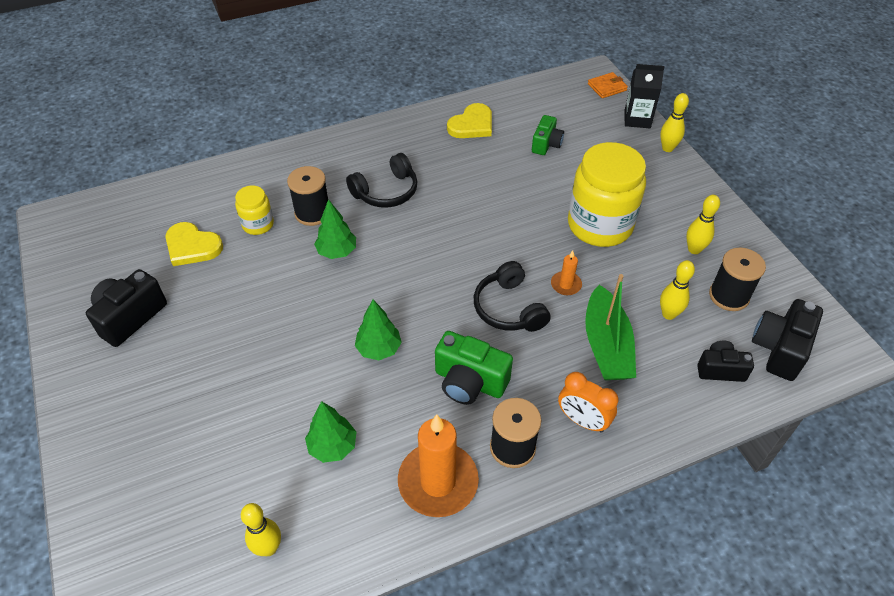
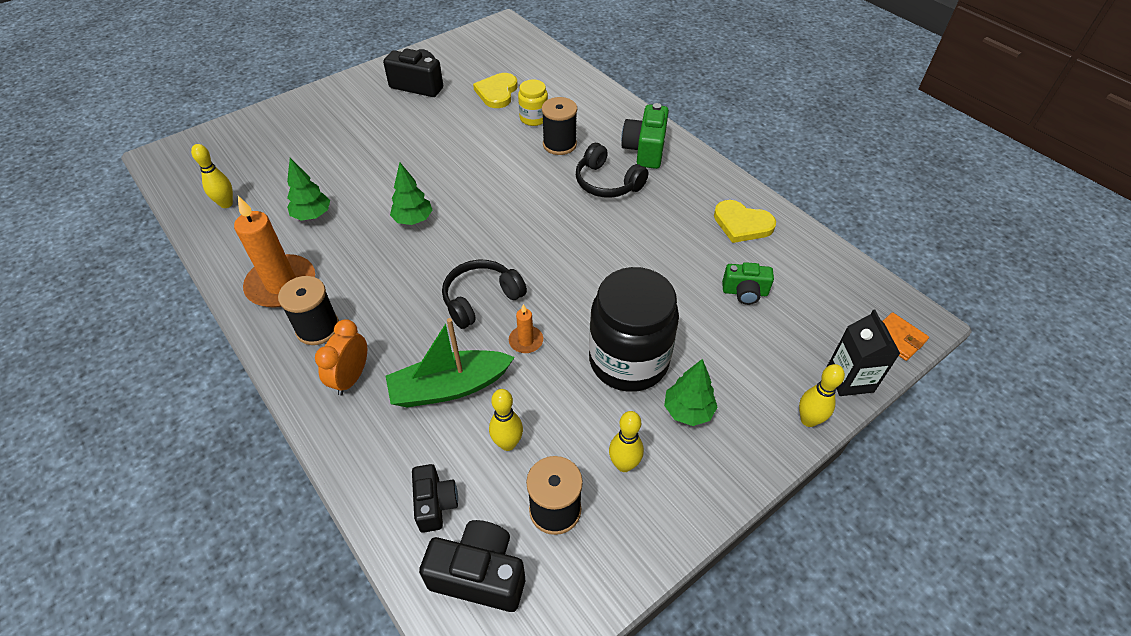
camera: 75 degrees right, 0 degrees up
(337, 252) = (517, 170): green tree -> green tree (688, 411)
(469, 382) = (386, 286): green camera -> green camera (645, 150)
(600, 225) = (628, 360): yellow jar -> black jar

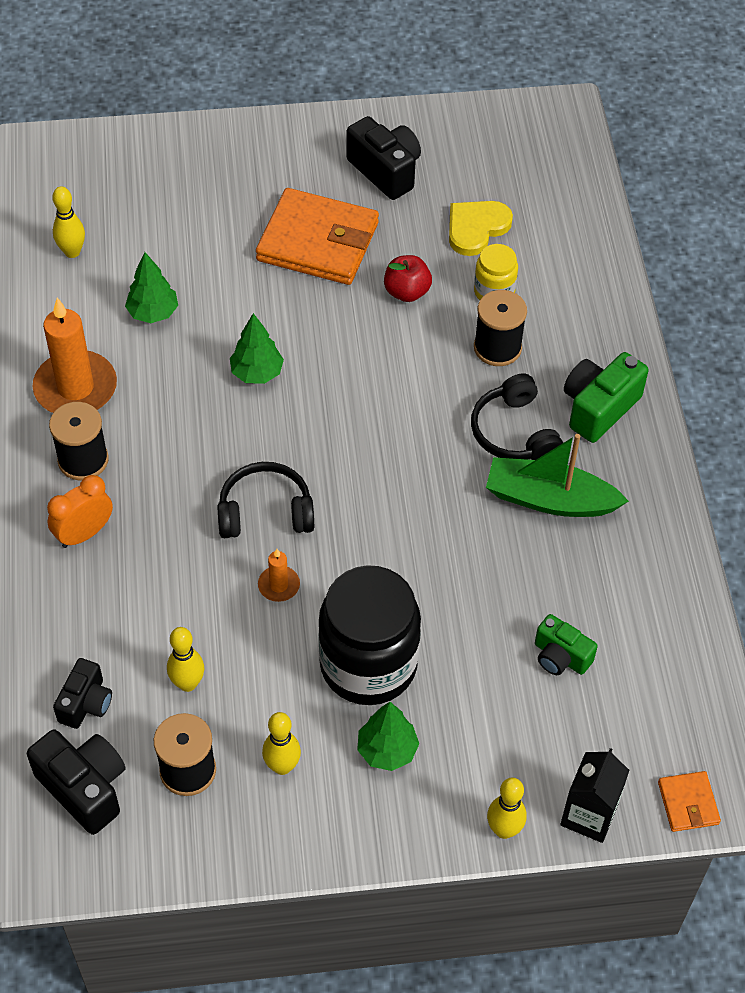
camera: 30 degrees right, 5 degrees up
(402, 134) = (318, 242): none -> orange wallet
(449, 387) = (170, 595): green boat -> green boat (549, 499)
(480, 138) = (407, 292): none -> red apple
(742, 224) = (633, 571): yellow heart -> none

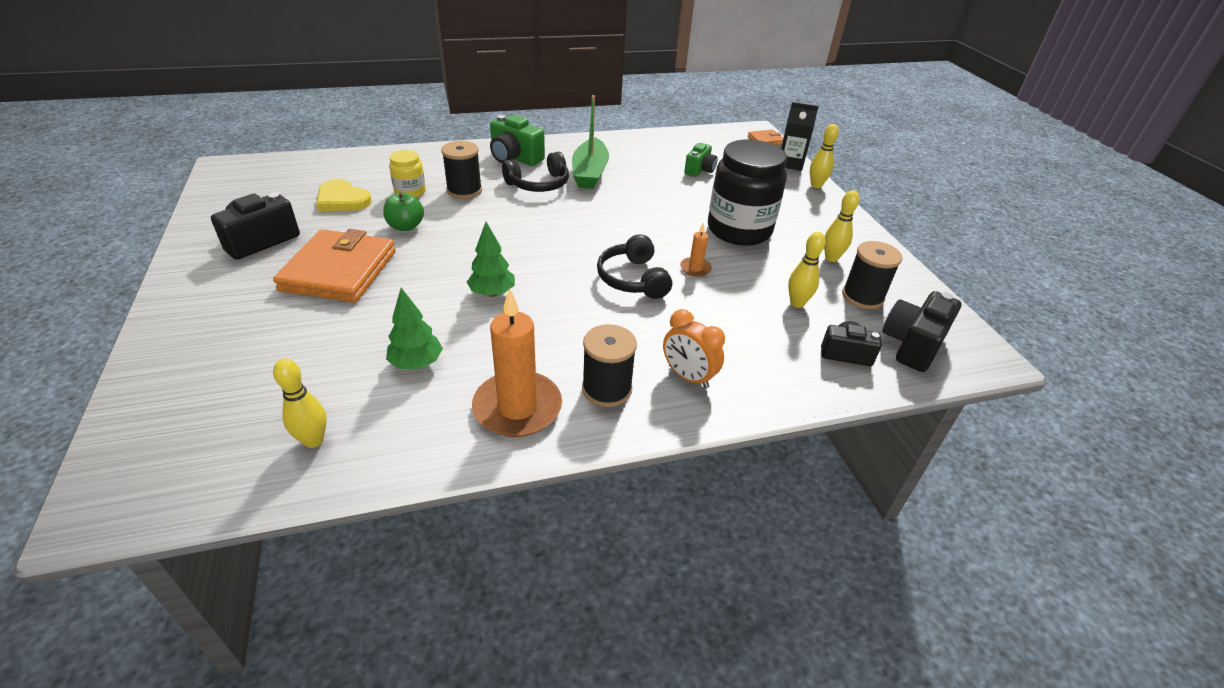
camera: 100 degrees left, 15 degrees down
(387, 750) = (794, 221): green tree -> none
(407, 292) = (406, 226): red apple -> green apple

